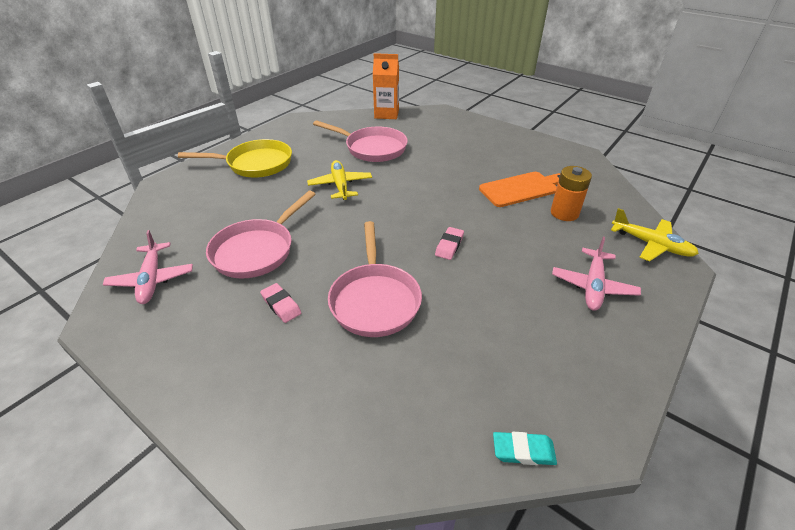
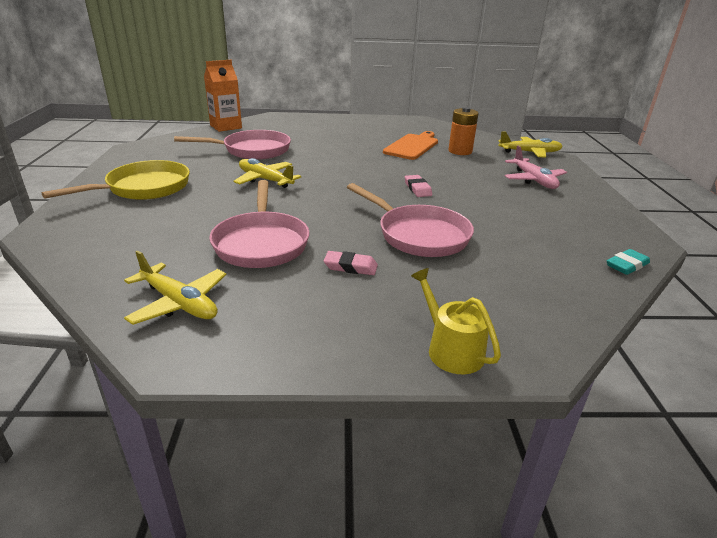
camera: 40 degrees left, 10 degrees down
(152, 279) = (179, 303): pink plane -> yellow plane
(237, 427) = (451, 349): none -> yellow watering can

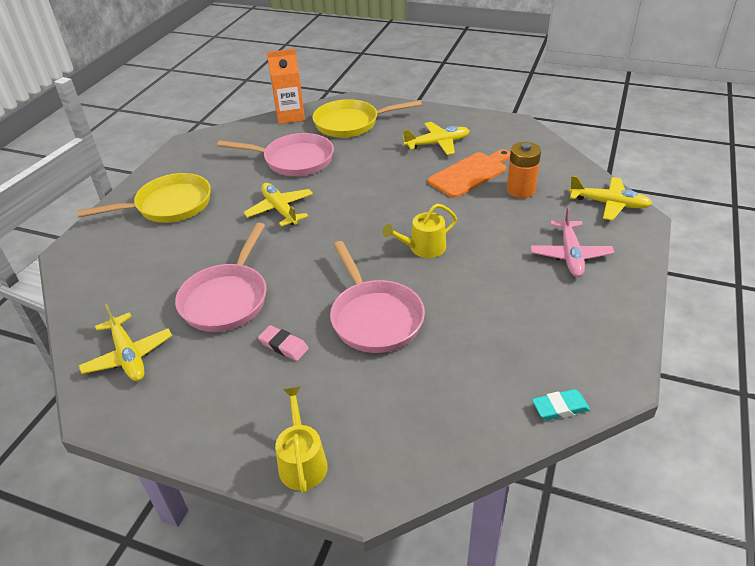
camera: 25 degrees right, 10 degrees up
(286, 127) = (351, 123): none -> yellow pan
(370, 133) = (437, 144): none -> yellow plane
(417, 189) = (423, 248): pink eraser -> yellow watering can

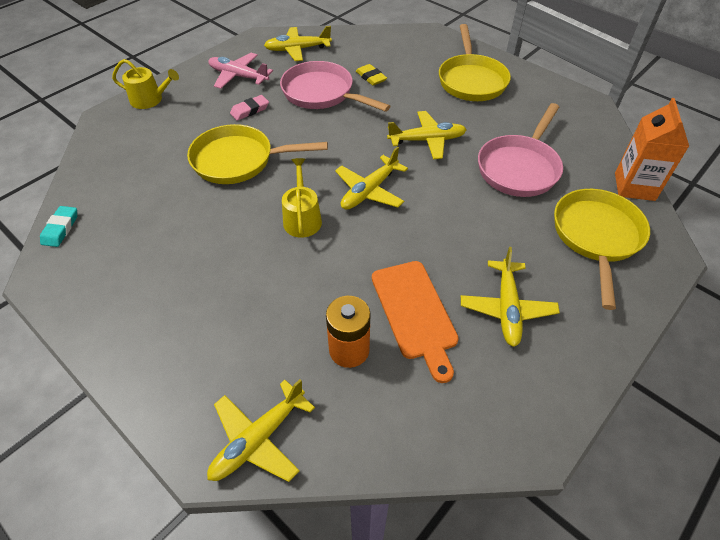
camera: 110 degrees right, 10 degrees up
(181, 272) = (371, 77): none -> yellow eraser
(366, 223) = (369, 191): none -> yellow plane
(374, 317) = (238, 160): pink pan -> yellow pan
(570, 255) = (203, 334): pink plane -> pink plane (238, 76)

